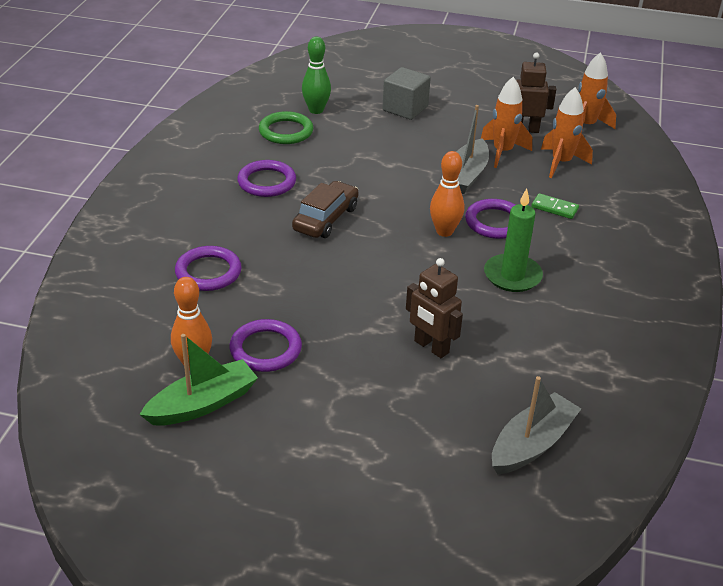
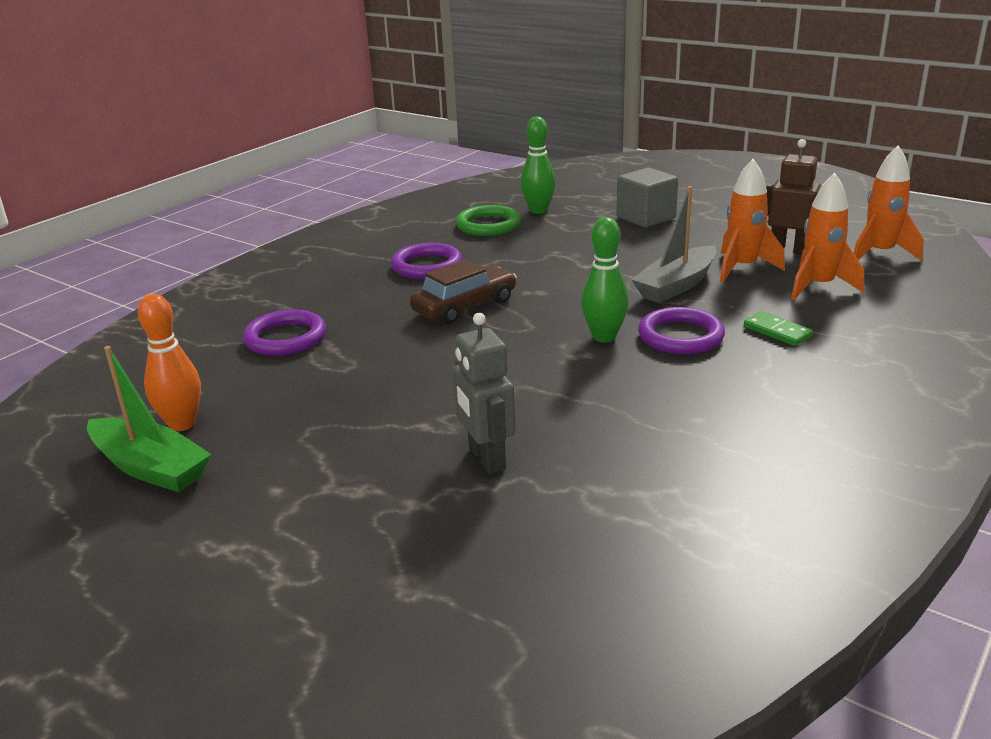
camera: 25 degrees right, 10 degrees down
(202, 404) = (150, 467): green boat -> green boat turned 45 degrees clockwise
(265, 349) = (276, 424): purple ring -> none
(431, 347) = (486, 459): brown robot -> grey robot
(444, 231) = (604, 337): orange bowling pin -> green bowling pin
(512, 276) = (663, 396): green candle -> none
(531, 444) = (539, 613): grey boat -> none

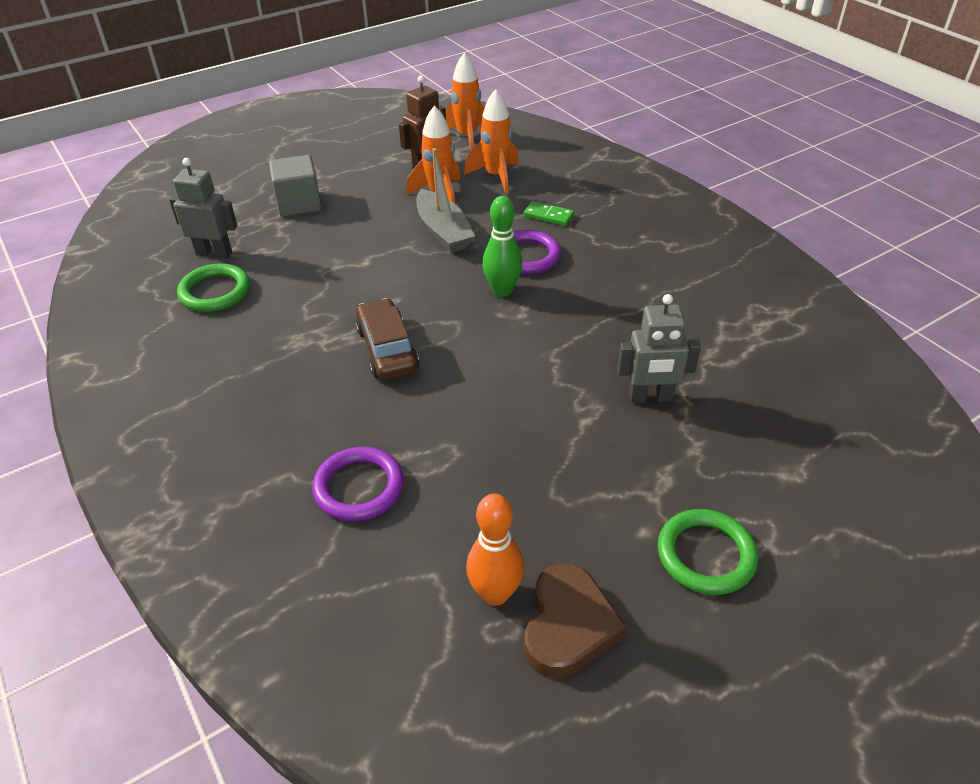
camera: 70 degrees left, 15 degrees up
(150, 467) = (568, 626): green boat -> brown heart
(253, 535) = (706, 555): none -> green ring
(427, 266) = (274, 354): purple ring -> none
(538, 210) = (214, 253): green bowling pin -> grey robot
(777, 331) = (548, 215): green domino -> green domino turned 45 degrees clockwise

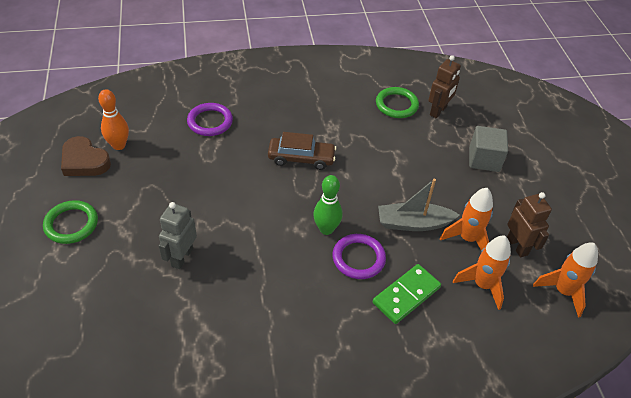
camera: 110 degrees right, 5 degrees up
(214, 253) = (438, 111): grey robot -> brown robot
(548, 215) = (406, 295): green domino -> green domino, size x1.66

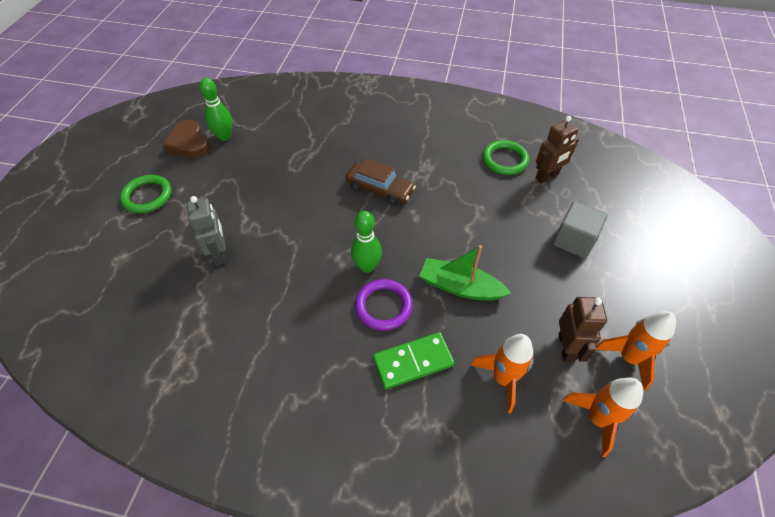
camera: 25 degrees right, 5 degrees up
(119, 145) = (224, 137): orange bowling pin -> green bowling pin
(181, 257) = (220, 253): grey robot -> grey robot turned 120 degrees clockwise
(210, 122) = (314, 134): purple ring -> none
(413, 223) = (460, 287): grey boat -> green boat
(467, 239) = (511, 321): orange rocket -> orange rocket (628, 358)

